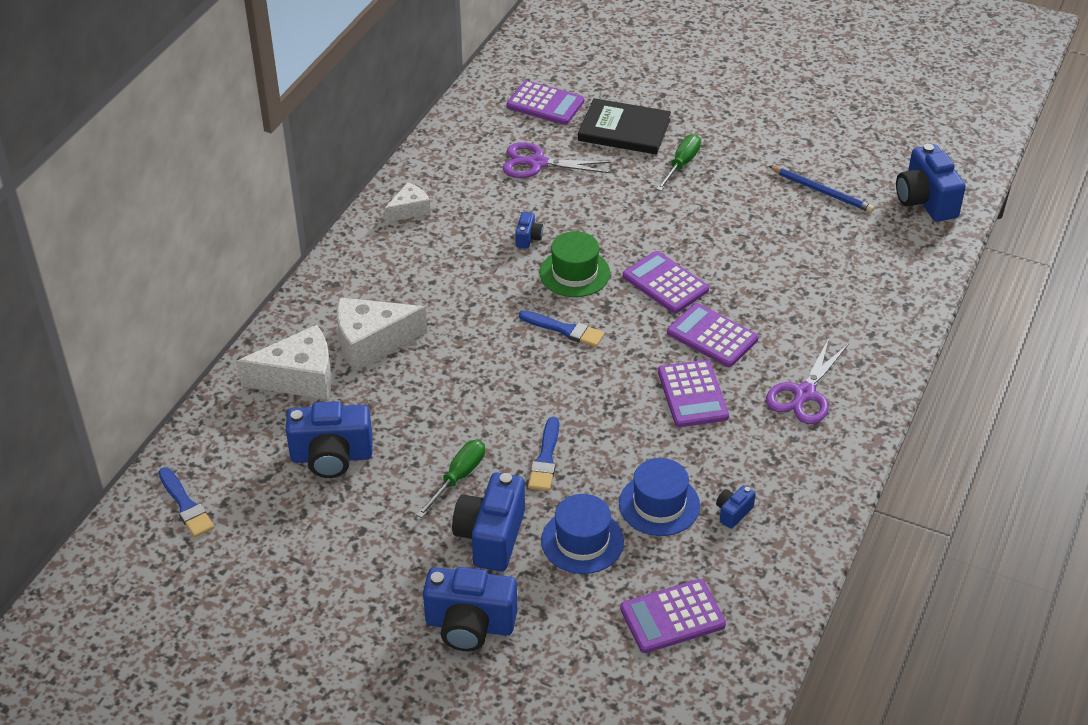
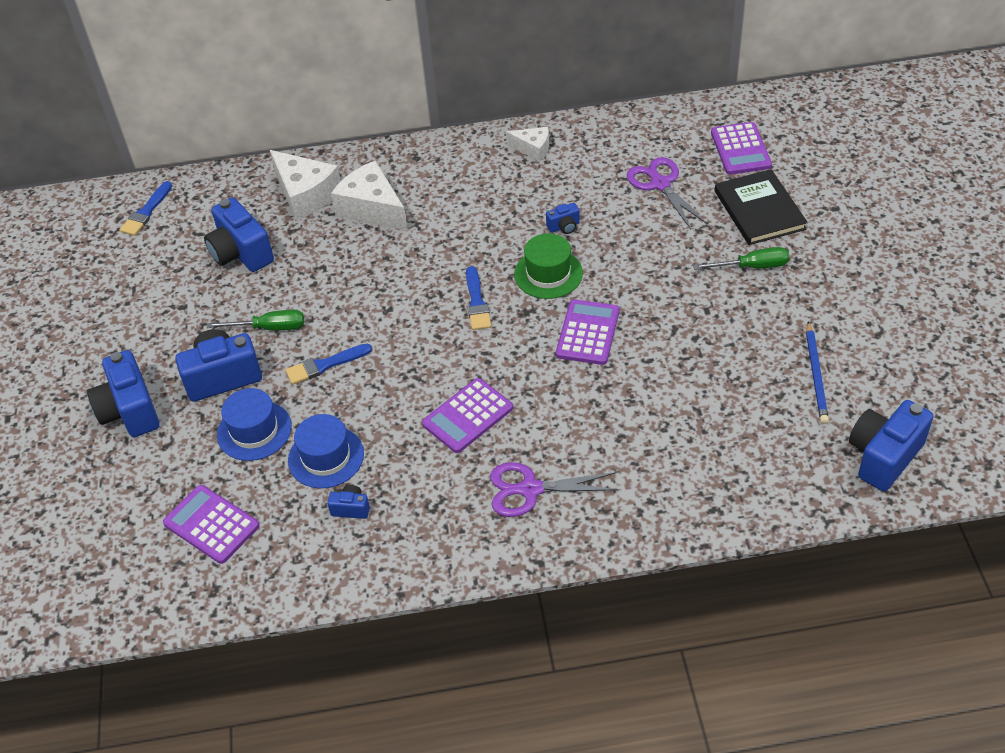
camera: 60 degrees right, 5 degrees up
(712, 336) = (549, 394): purple calculator -> none

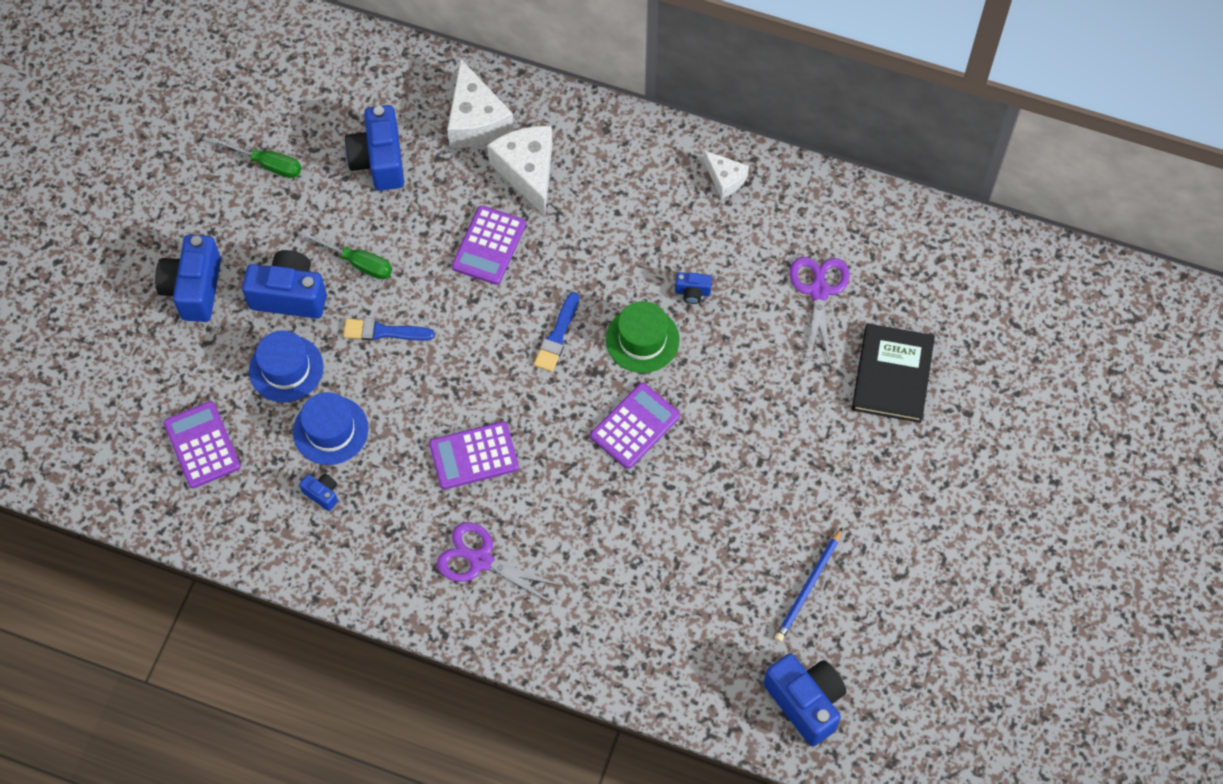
camera: 25 degrees right, 15 degrees up
(146, 212) = (320, 63): blue brush -> none
(740, 149) = (928, 290): purple calculator -> purple calculator (489, 246)
(752, 266) = (837, 437): green screwdriver -> green screwdriver (267, 164)
(883, 456) = (805, 702): blue camera -> blue camera turned 75 degrees clockwise

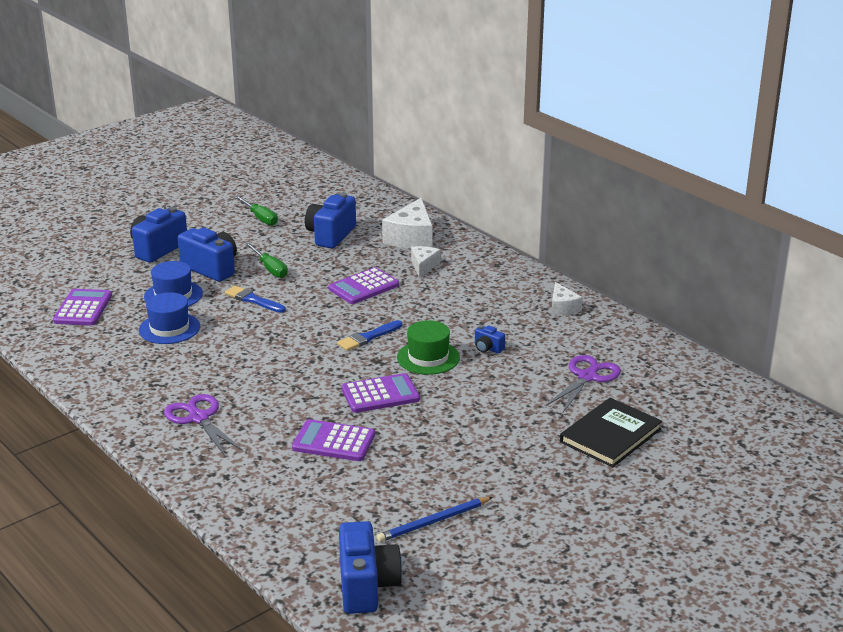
camera: 30 degrees right, 35 degrees down
(322, 494) = (130, 352): blue camera -> none
(474, 456) = (250, 370): purple calculator -> purple calculator (333, 442)
(527, 172) = (423, 266): white cheese -> white cheese, size x0.57

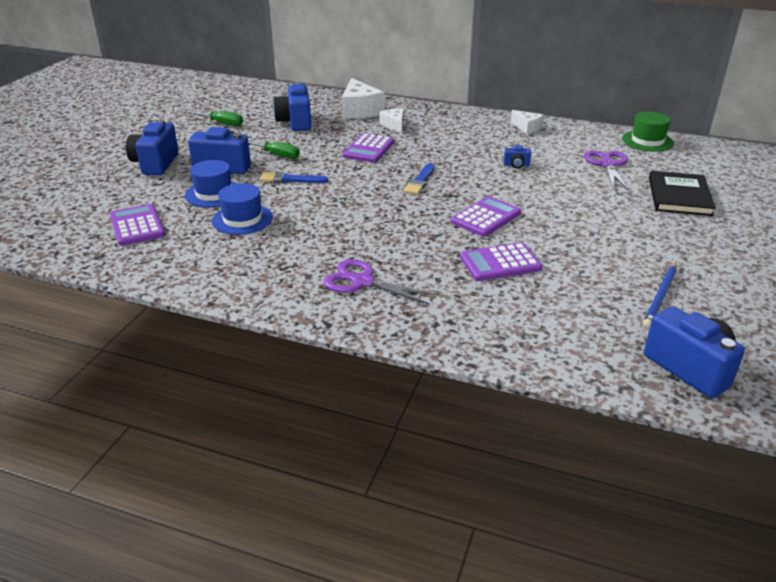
camera: 30 degrees left, 5 degrees up
(428, 357) = (484, 182): green hat -> green hat (647, 141)

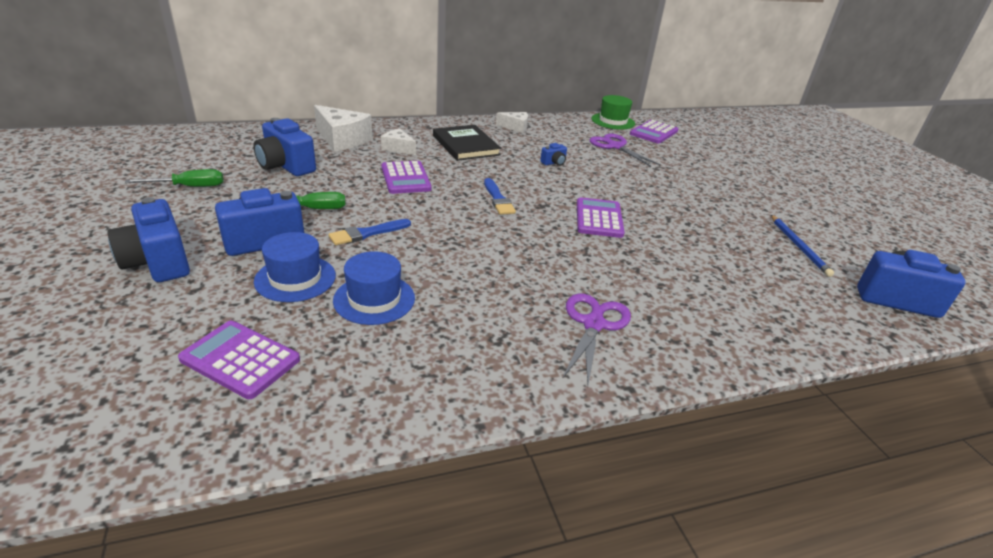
camera: 40 degrees left, 0 degrees up
(362, 282) = (593, 324): purple scissors -> purple scissors turned 120 degrees clockwise
(500, 263) = (668, 258): purple calculator -> purple calculator (654, 132)
(679, 196) = (693, 161): black book -> black book (466, 145)

